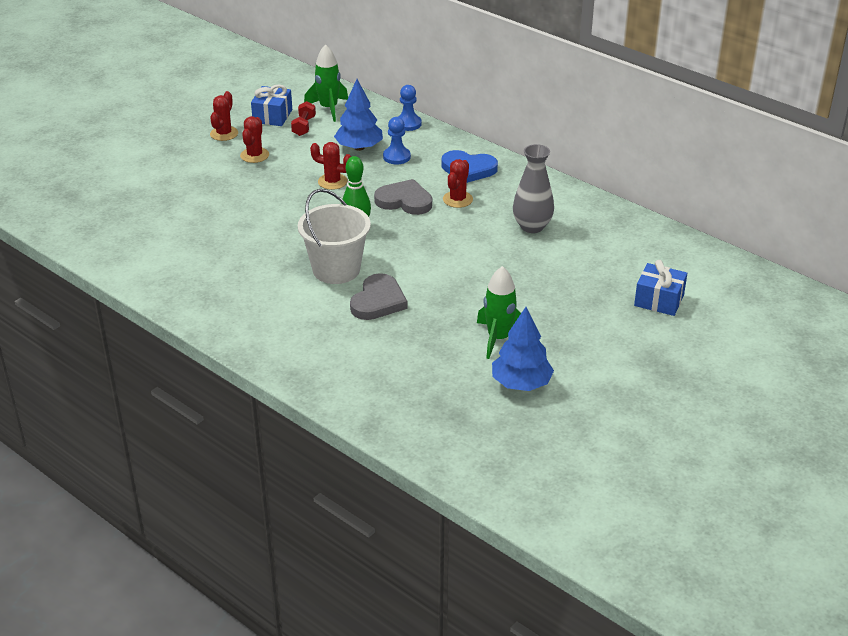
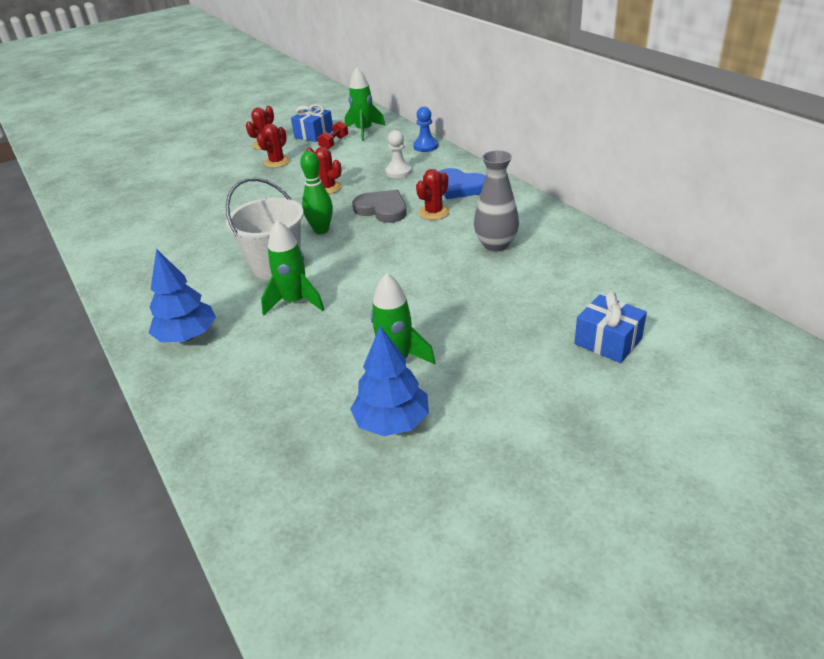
camera: 20 degrees right, 0 degrees up
(359, 147) = (370, 162): blue tree -> blue tree (187, 336)
(378, 301) = (295, 302): grey heart -> green rocket
(396, 157) = (398, 172): blue pawn -> white pawn

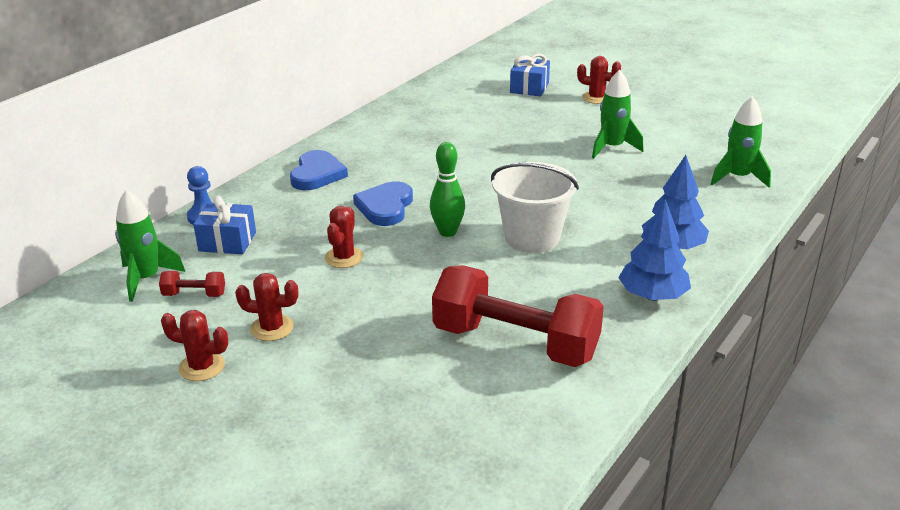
camera: 115 degrees left, 5 degrees down
(171, 233) = (515, 343): none -> red dumbbell
(295, 302) = (580, 208): green rocket -> green rocket (738, 178)
(314, 134) = (156, 326): blue gift -> blue gift (227, 241)
(382, 209) = (385, 207): grey heart -> blue heart
(392, 422) = (669, 137): blue tree -> blue tree (652, 296)
(398, 172) = (286, 218): white pawn -> none
(434, 212) = (380, 177): red cactus -> red cactus (596, 98)
(496, 244) = (427, 138): grey vase -> none

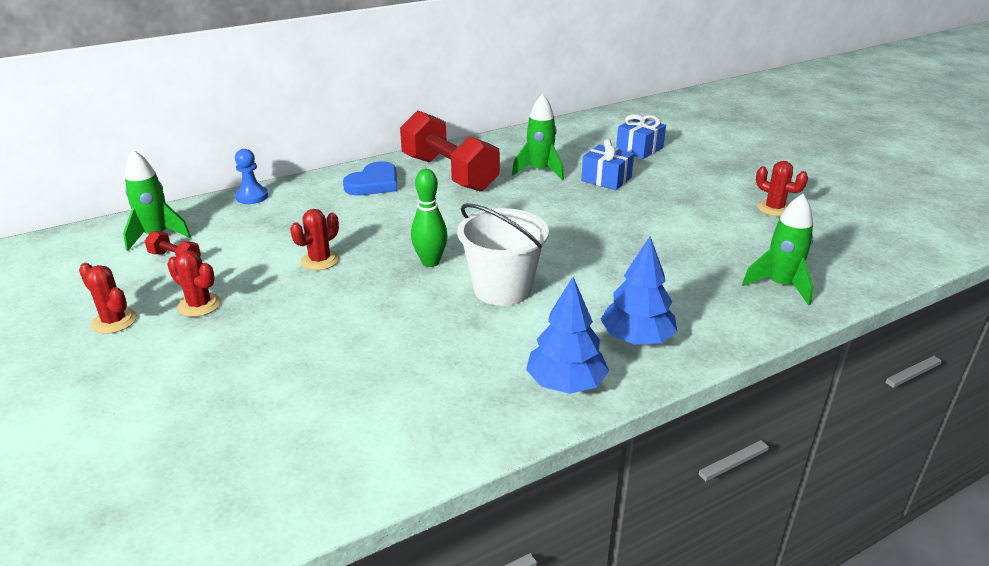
camera: 25 degrees right, 0 degrees up
(227, 241) = (246, 221): blue gift -> blue gift (606, 179)
(385, 207) = (400, 225): blue heart -> none
(515, 343) = (383, 387): red dumbbell -> red dumbbell (449, 173)
(596, 98) = (698, 171): red cactus -> red cactus (774, 208)
(612, 148) = (668, 222): green rocket -> green rocket (539, 171)

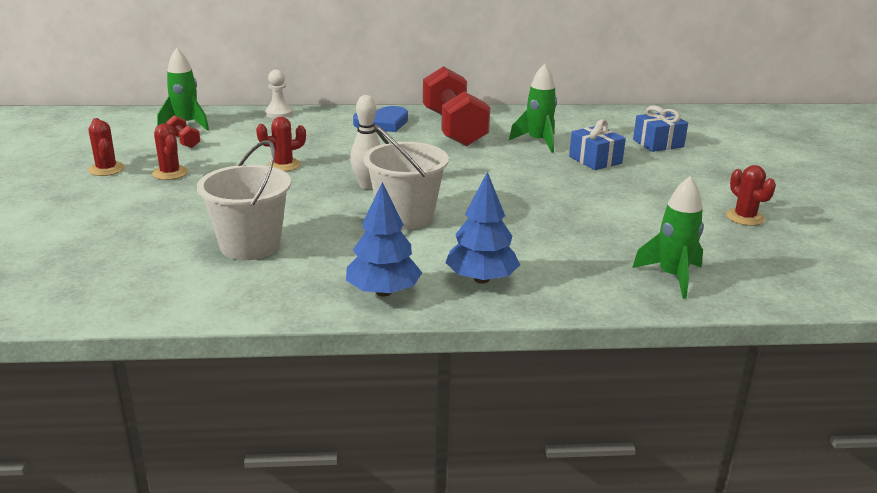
camera: 25 degrees right, 5 degrees down
(252, 196) = (279, 113): blue pawn -> white pawn
(381, 372) = (250, 245): none -> white bucket
(430, 262) = (367, 185): green bowling pin -> white bowling pin

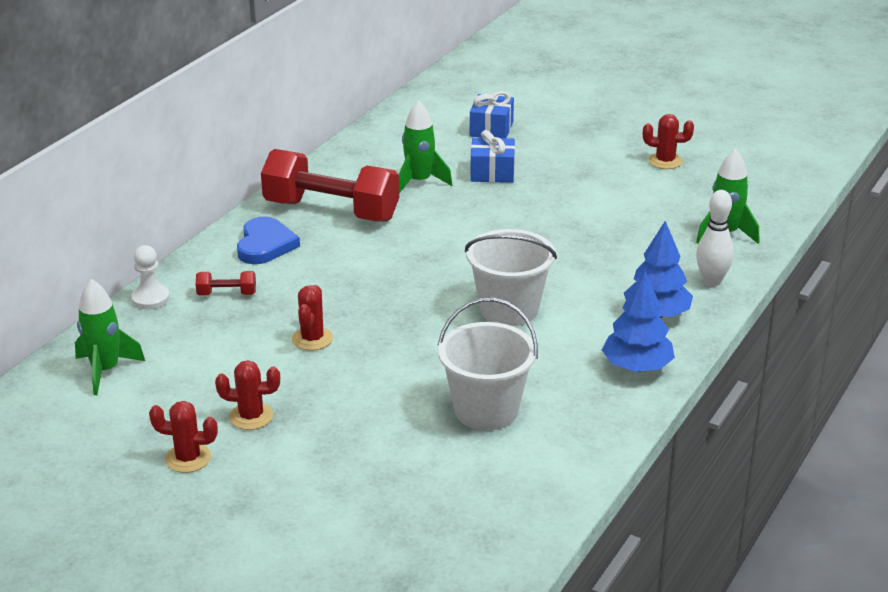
camera: 55 degrees left, 5 degrees up
(184, 141) = (161, 385): red dumbbell -> red dumbbell (227, 294)
(367, 185) = (419, 306): white bowling pin -> white bowling pin (711, 281)

